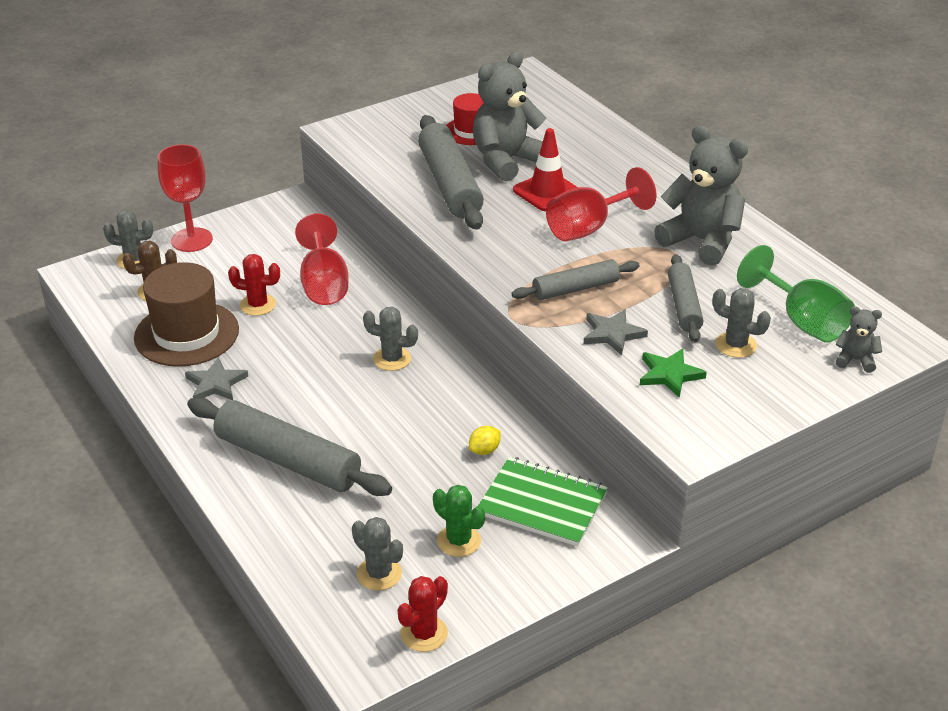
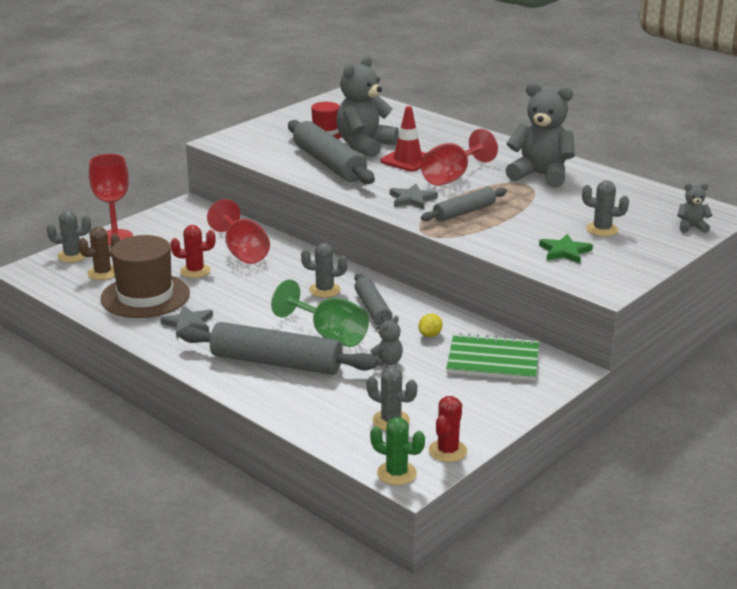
camera: 15 degrees left, 10 degrees down
(414, 482) = (386, 362): none -> grey teddy bear
(459, 541) = (442, 391): green cactus -> green cactus (396, 473)
(612, 334) = (508, 234): grey star -> grey star (412, 199)
(684, 306) = (550, 212): grey rolling pin -> grey rolling pin (373, 309)
(802, 321) = (640, 211): green goblet -> green goblet (329, 335)

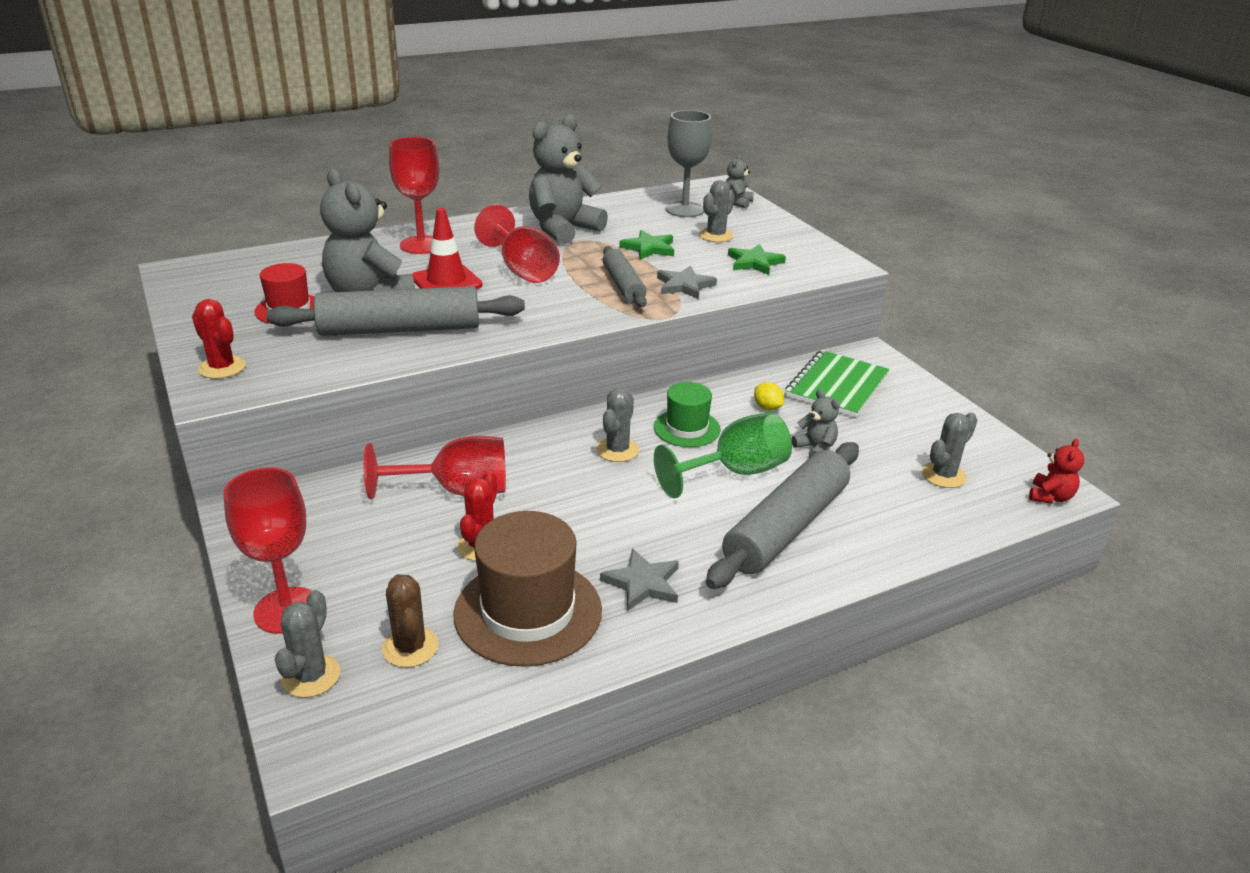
camera: 70 degrees left, 5 degrees up
(373, 309) = (687, 428): grey rolling pin -> green hat
(396, 473) = (1050, 497): green cactus -> red teddy bear
(412, 199) = (563, 304): grey star -> grey star (684, 285)
(447, 451) = (1009, 456): red cactus -> red cactus (222, 367)
(456, 141) = (421, 245): none -> red goblet
(543, 209) = (649, 248): none -> green star
(643, 209) = (685, 209): none -> grey goblet

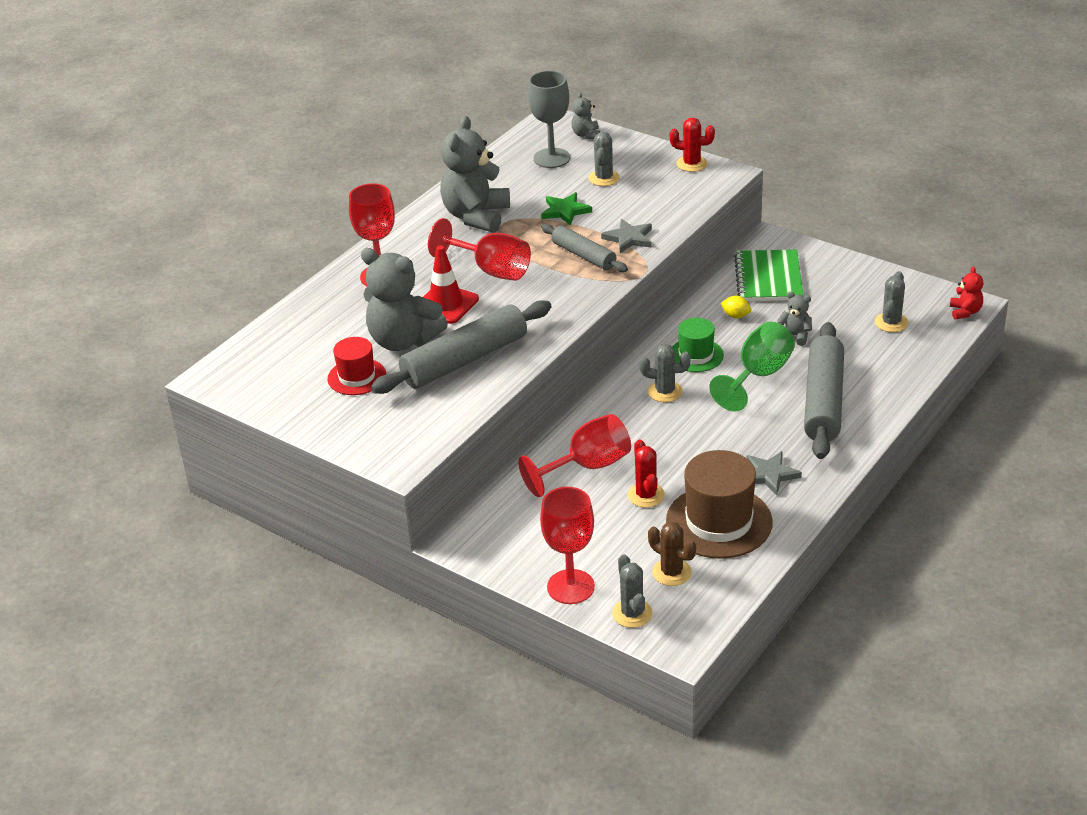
camera: 25 degrees left, 5 degrees up
(222, 367) = (377, 443): red cactus -> red cactus (691, 164)
(617, 450) = (665, 392): grey cactus -> grey cactus turned 75 degrees counterclockwise
(754, 262) = (658, 195): green star -> none

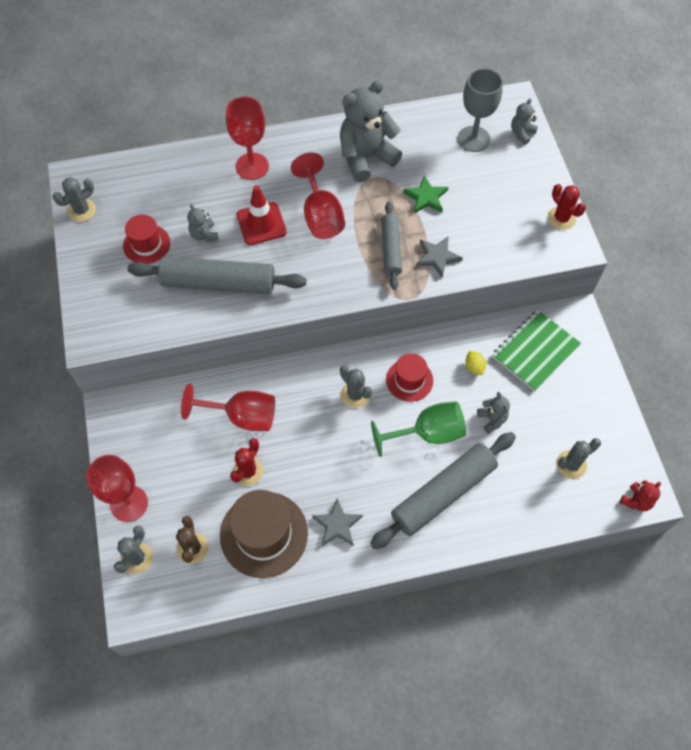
camera: 40 degrees right, 25 degrees up
(403, 340) = (204, 235): grey teddy bear -> grey teddy bear, size x0.46
(604, 178) = (486, 185): grey cactus -> grey cactus (82, 210)
(696, 355) = (409, 380): green hat -> red hat

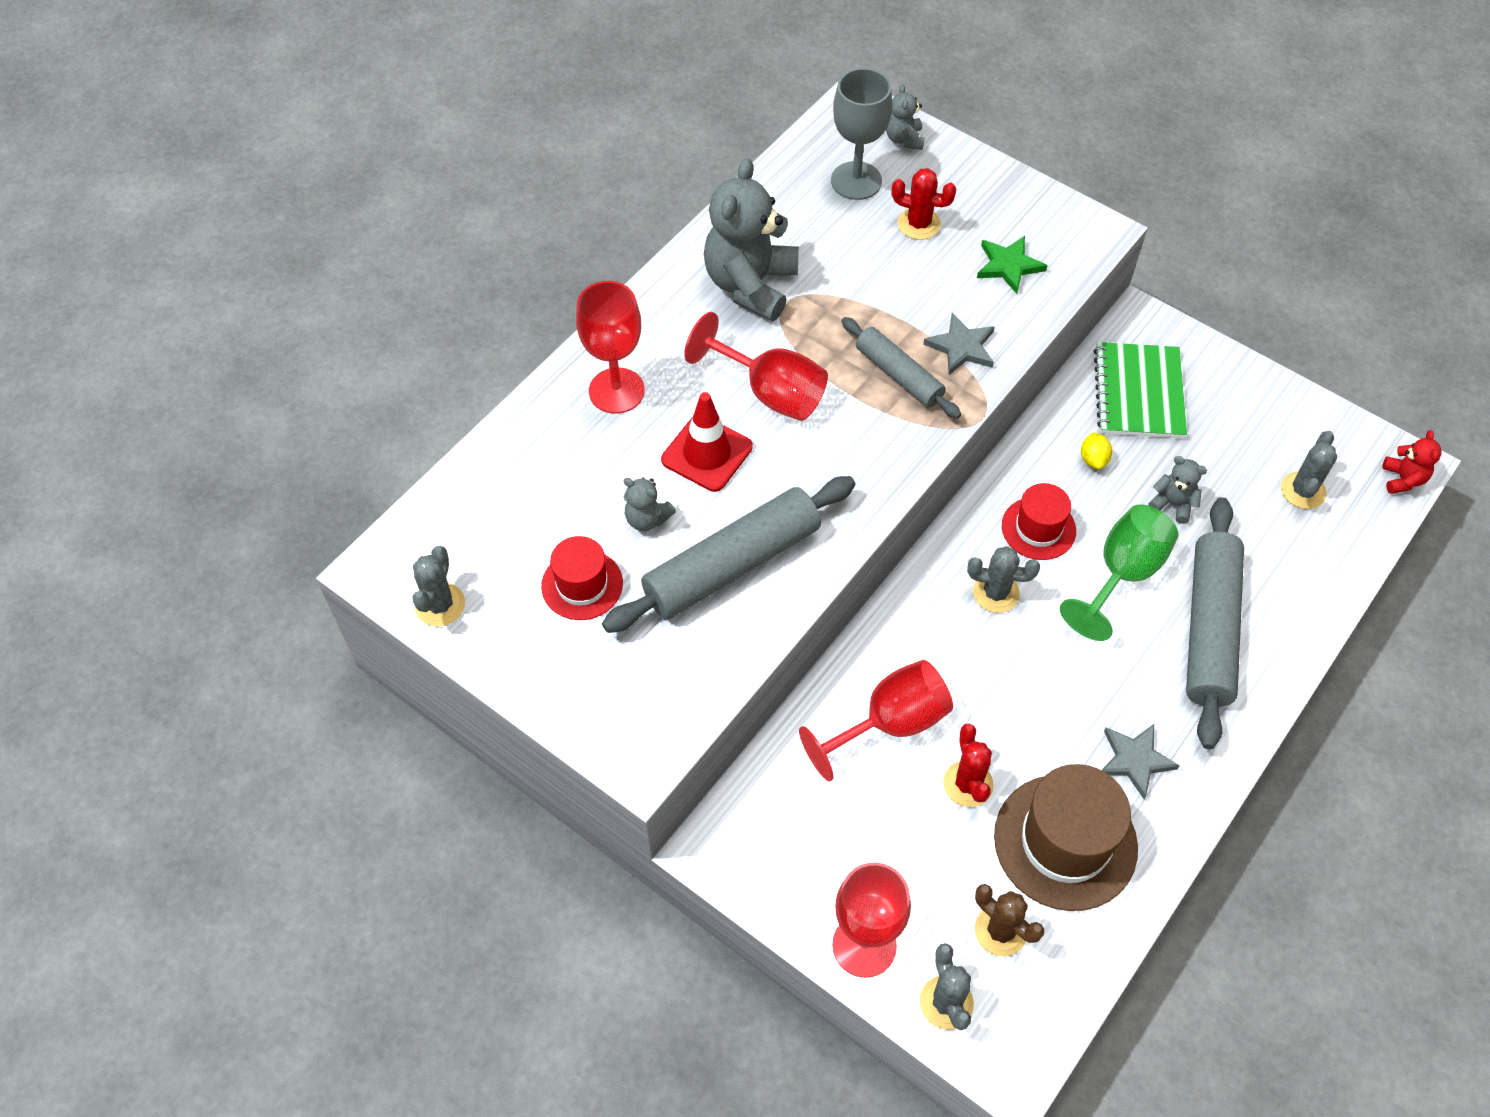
camera: 40 degrees left, 5 degrees down
(426, 197) = (874, 285): green star -> green star (1008, 266)
(474, 367) = (1093, 459): yellow lemon -> yellow lemon turned 60 degrees clockwise
(561, 218) = (1049, 209): red cactus -> red cactus (919, 224)

